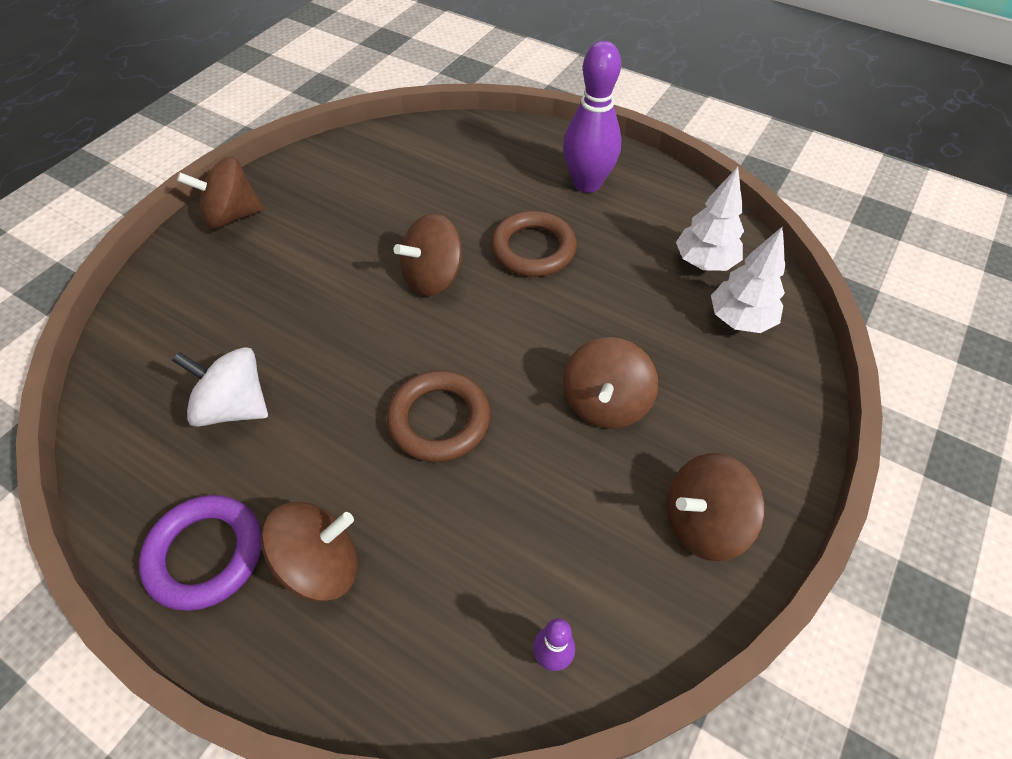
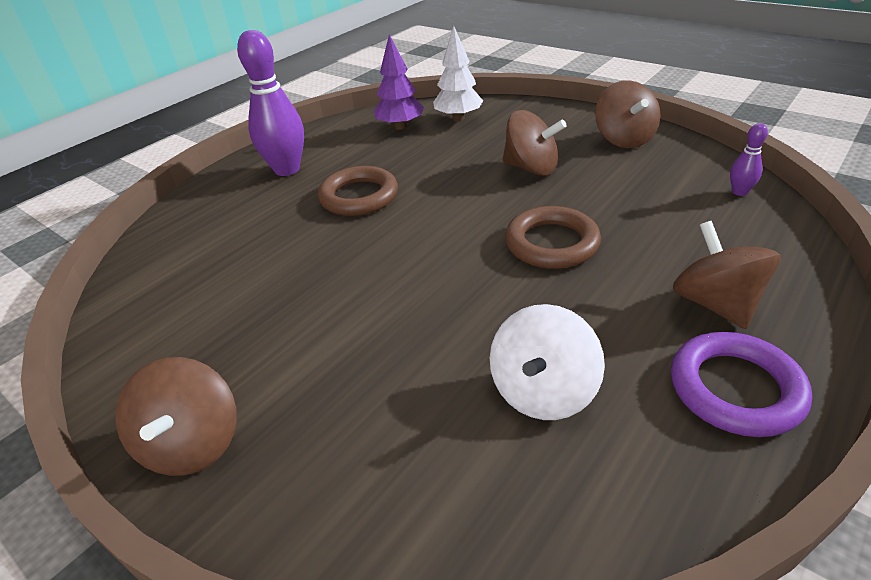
camera: 80 degrees left, 15 degrees down
(433, 277) = (377, 252): brown spinning top -> none
(704, 262) = (400, 127): white tree -> purple tree

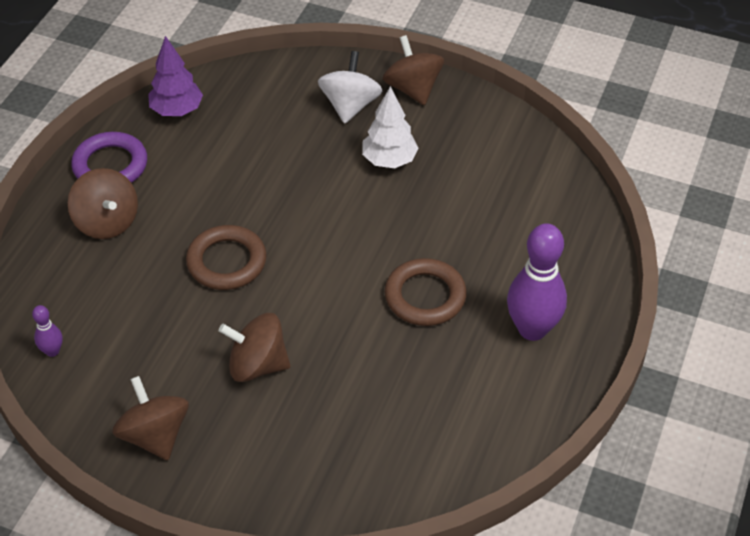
camera: 160 degrees right, 10 degrees up
(400, 127) = (441, 434): purple tree -> purple tree (177, 110)
(458, 118) = (369, 463): white tree -> white tree (389, 160)
(543, 391) = (222, 146): white spinning top -> white spinning top (350, 106)

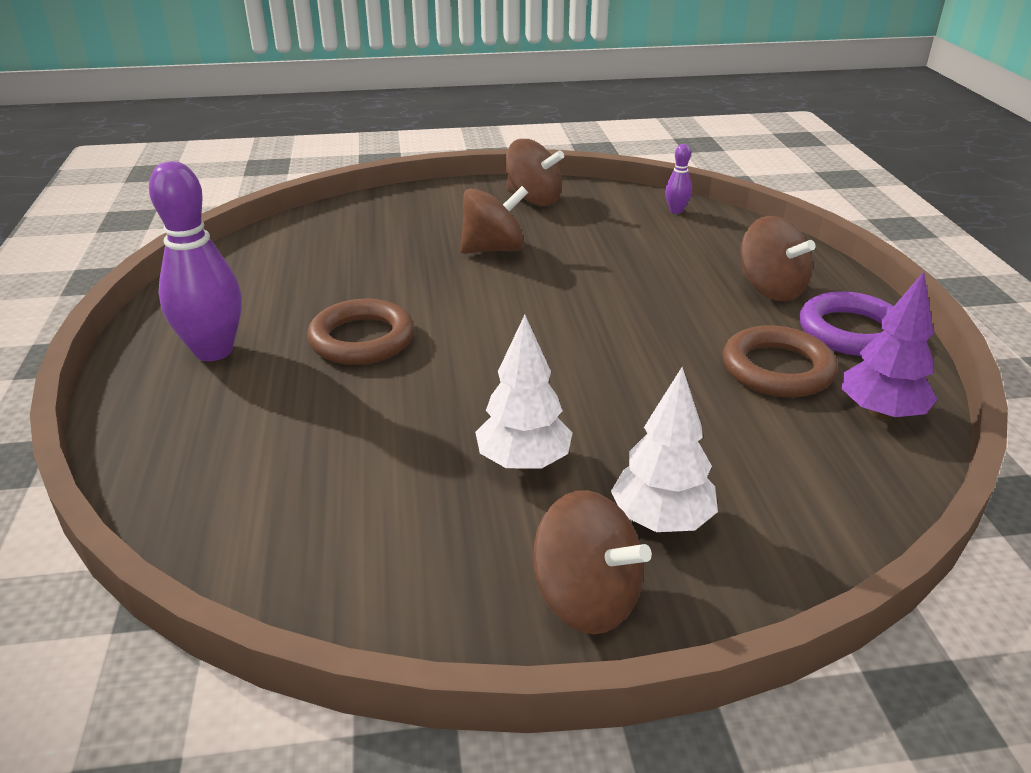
camera: 150 degrees right, 15 degrees down
(107, 222) = (770, 289): brown spinning top -> brown spinning top turned 150 degrees counterclockwise
(226, 262) = (609, 299): brown ring -> brown ring (777, 369)
(350, 106) = (661, 520): white spinning top -> white tree

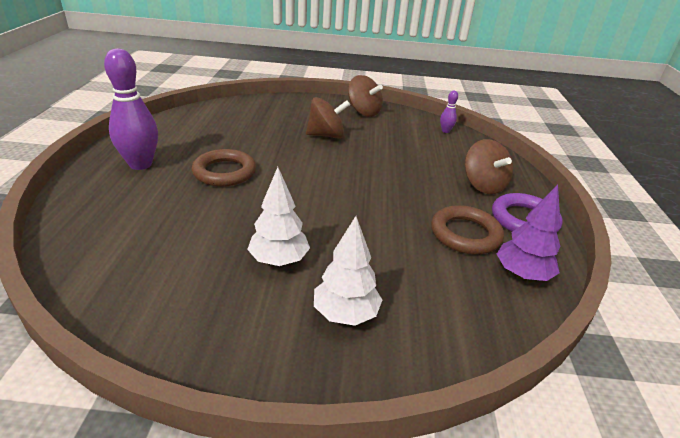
camera: 10 degrees right, 0 degrees up
(586, 598) = (273, 354): brown spinning top -> none

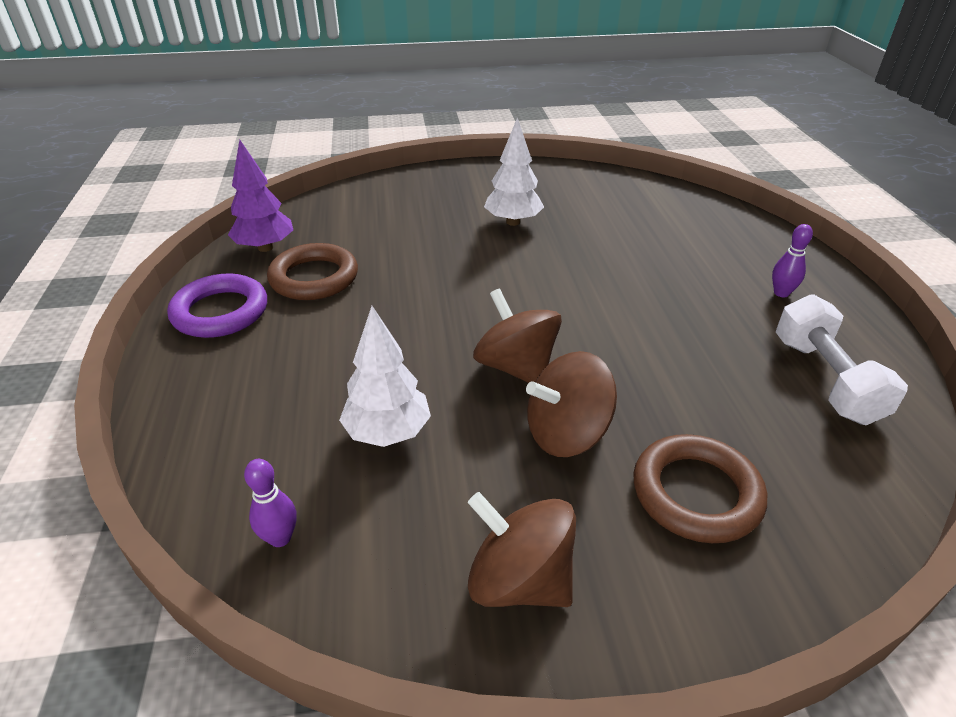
camera: 170 degrees right, 5 degrees up
(140, 164) = (781, 293): purple bowling pin -> purple bowling pin, size x0.46
(187, 130) = (825, 380): none -> white dumbbell
(224, 172) = (661, 304): brown ring -> brown ring (696, 493)
(345, 314) = (438, 198): white tree -> white tree (388, 432)
(483, 185) = (255, 363): brown spinning top -> brown spinning top (516, 367)

